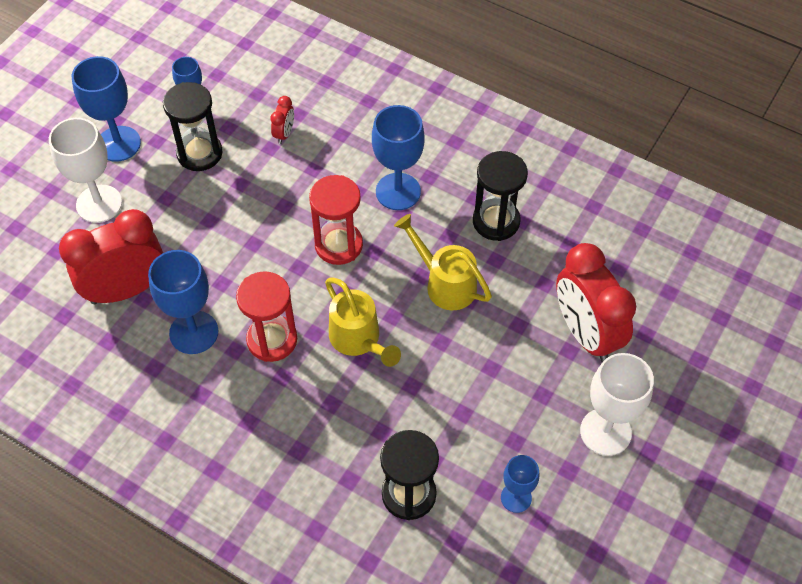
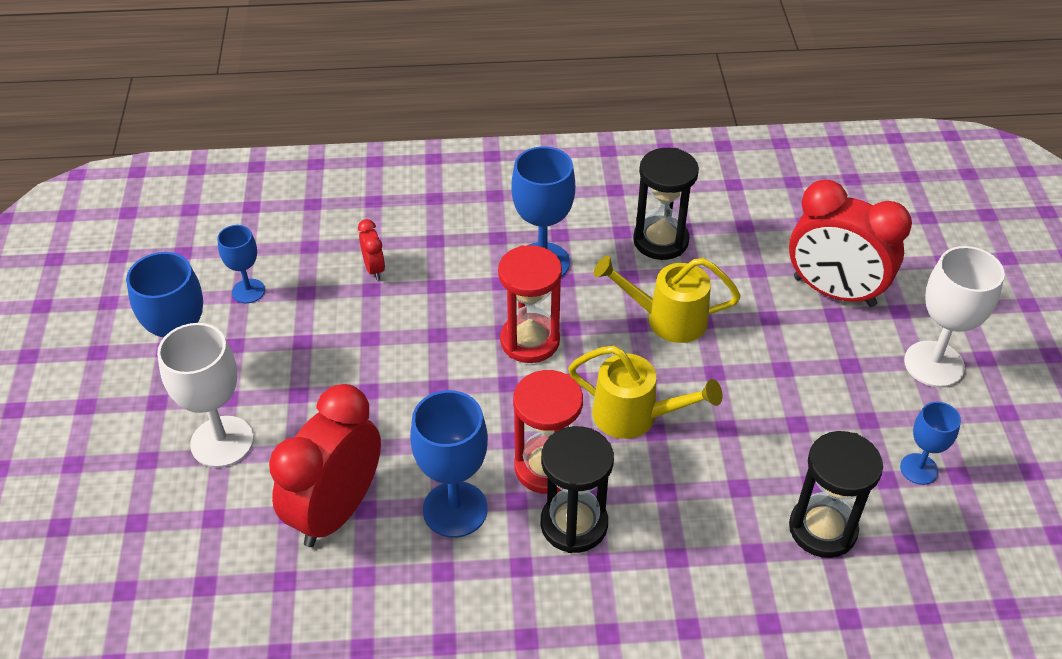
camera: 35 degrees left, 10 degrees down
(199, 153) = (296, 332): black hourglass -> black hourglass (574, 524)

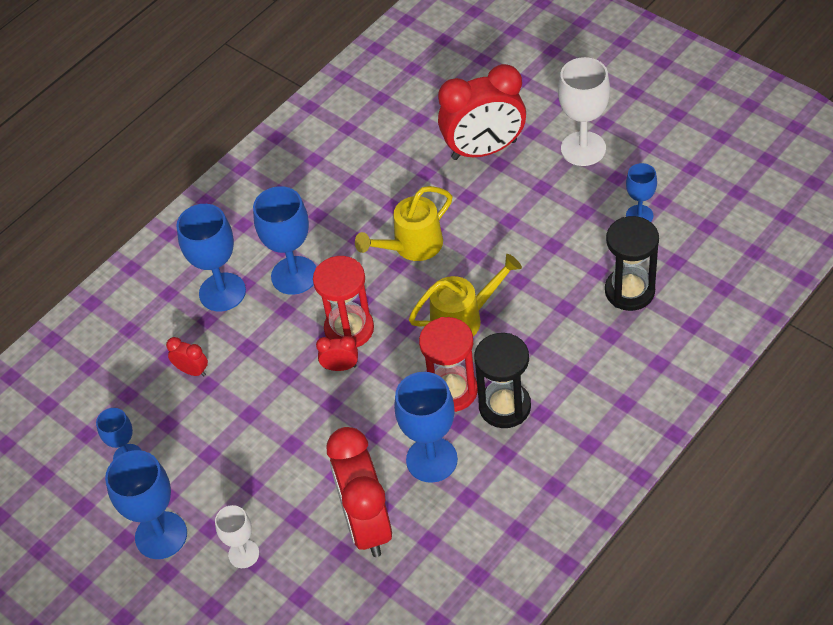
camera: 40 degrees left, 5 degrees up
(222, 442) = (243, 554): white goblet -> white goblet, size x0.59
(472, 229) = (222, 292): none -> blue goblet
(483, 364) = (340, 367): none -> red clock
(660, 241) = (348, 201): black hourglass -> none

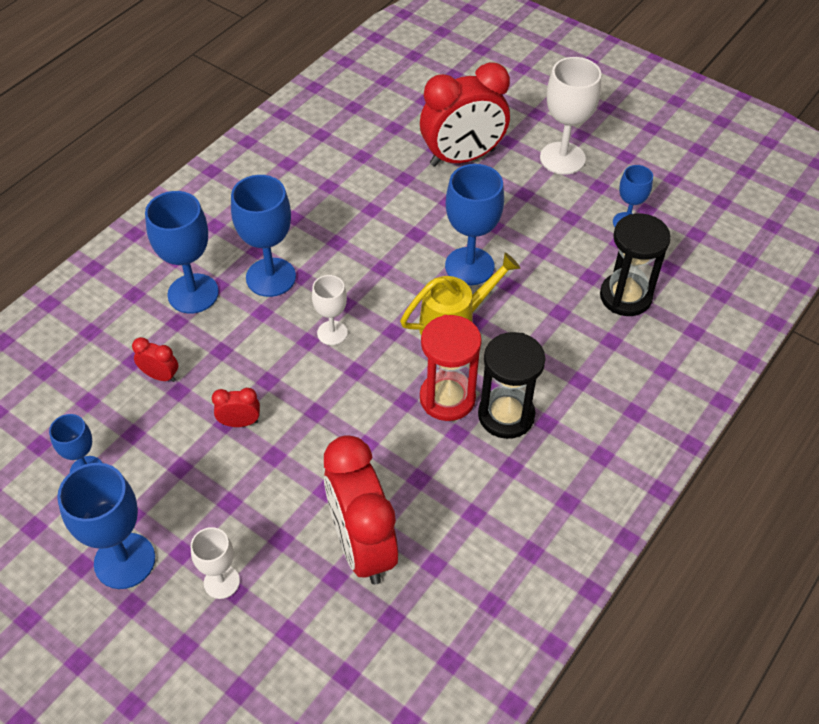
camera: 10 degrees left, 0 degrees up
(340, 367) = (324, 372): red clock -> red clock (240, 422)
(349, 329) = (332, 333): red hourglass -> white goblet
(412, 246) = (394, 249): yellow watering can -> none
(431, 459) = (430, 473): blue goblet -> blue goblet (469, 266)

